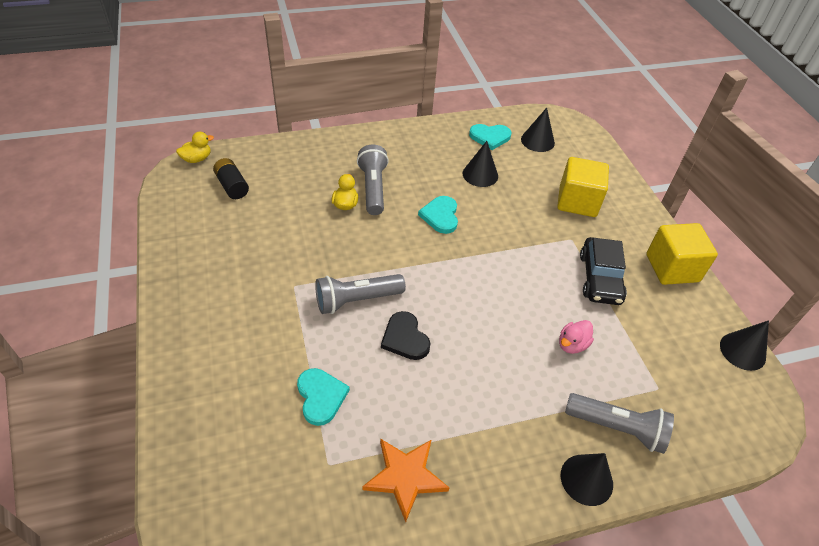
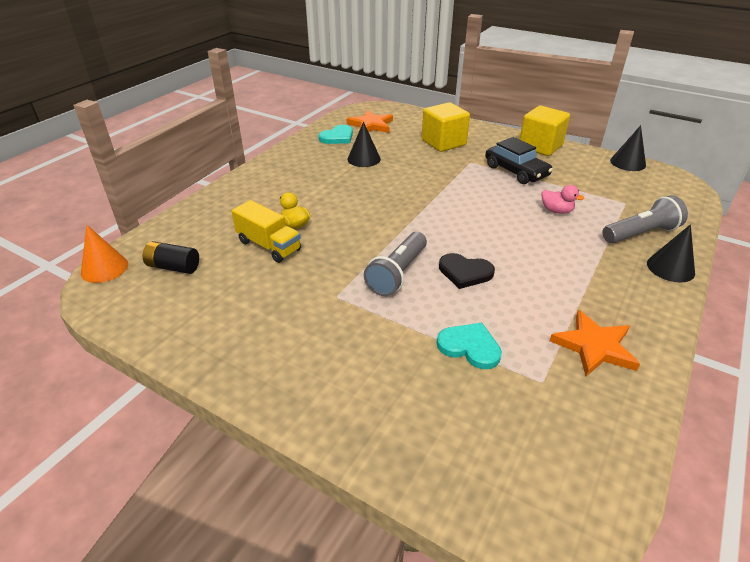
camera: 40 degrees left, 10 degrees down
(197, 159) = (104, 268): yellow duck -> orange cone
(306, 211) = (269, 246): none -> yellow truck
(373, 188) = (301, 204): grey flashlight -> none
(440, 216) = (375, 193): turquoise heart -> none
(537, 141) = (371, 125): black cone -> orange star
(572, 344) = (556, 211): pink duck -> pink duck turned 60 degrees counterclockwise

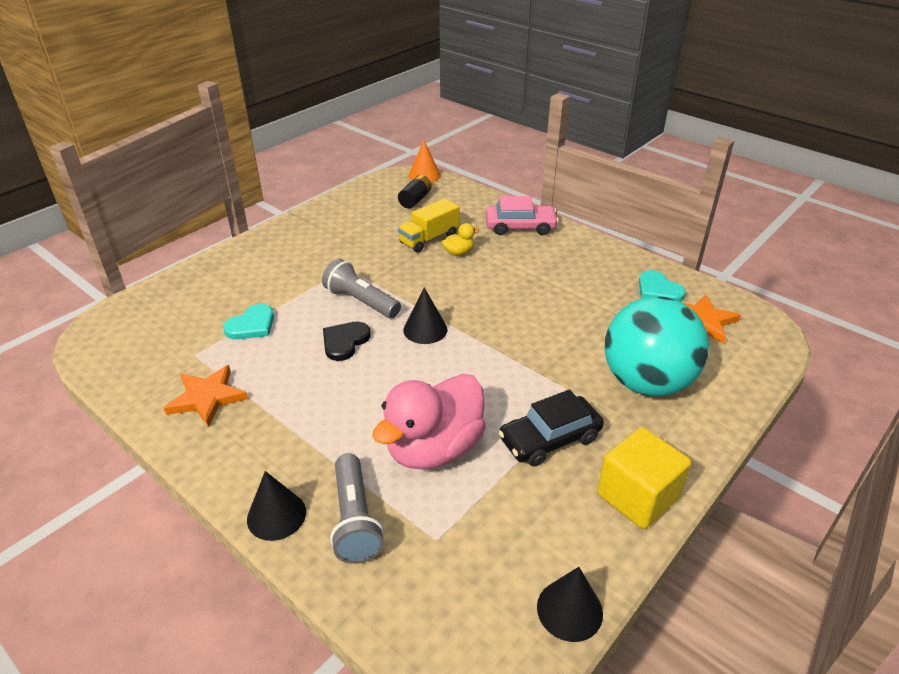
camera: 100 degrees right, 0 degrees up
(243, 194) = (520, 227): none -> pink car
(364, 159) = (595, 305): black cone -> black cone (425, 329)
(443, 143) = (646, 382): yellow cube -> turquoise ball
(556, 211) = (434, 448): pink duck -> pink duck, size x2.39

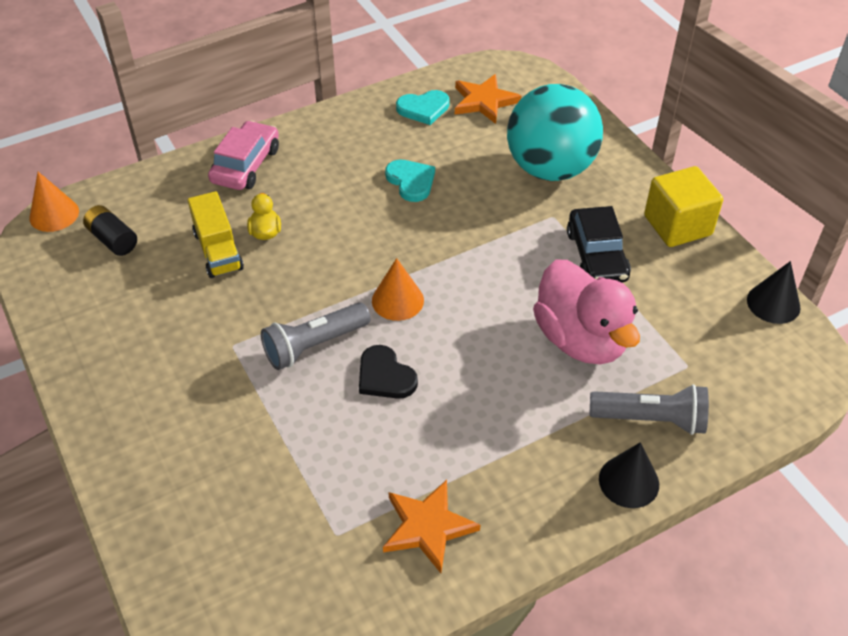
camera: 70 degrees left, 10 degrees up
(252, 325) = (305, 464): turquoise heart -> turquoise heart (411, 181)
(425, 329) = (397, 300): black cone -> orange cone

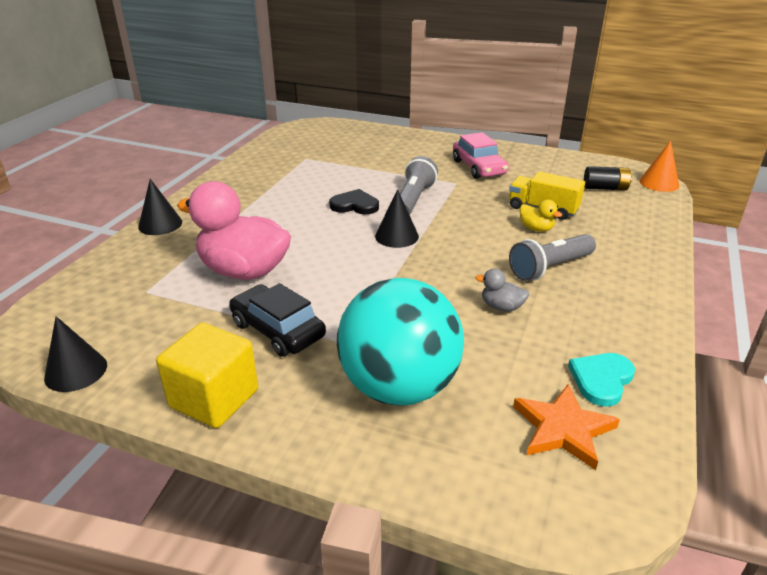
camera: 140 degrees right, 15 degrees down
(246, 165) = (629, 255): pink car -> pink car (479, 167)
(397, 300) = (396, 236): orange cone -> black cone
(411, 181) = (501, 307): turquoise heart -> grey duck
(427, 527) = (264, 173): orange star -> none
(651, 419) = (160, 253): grey flashlight -> grey flashlight (549, 268)

